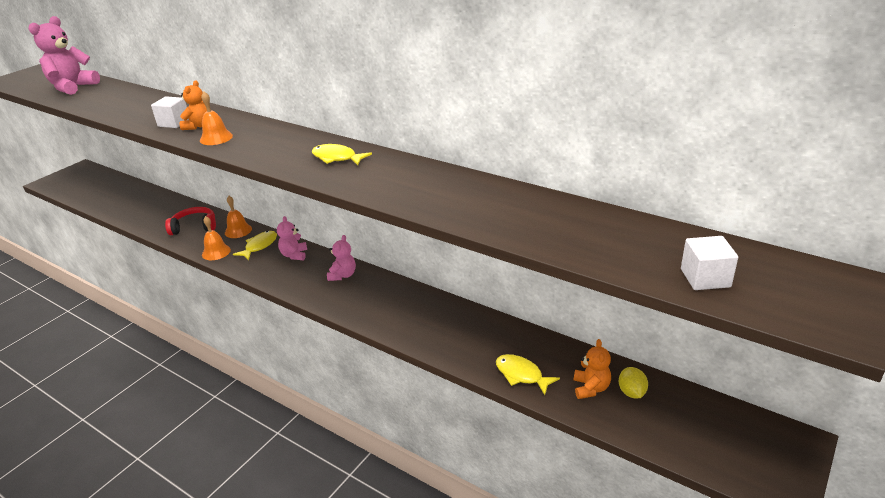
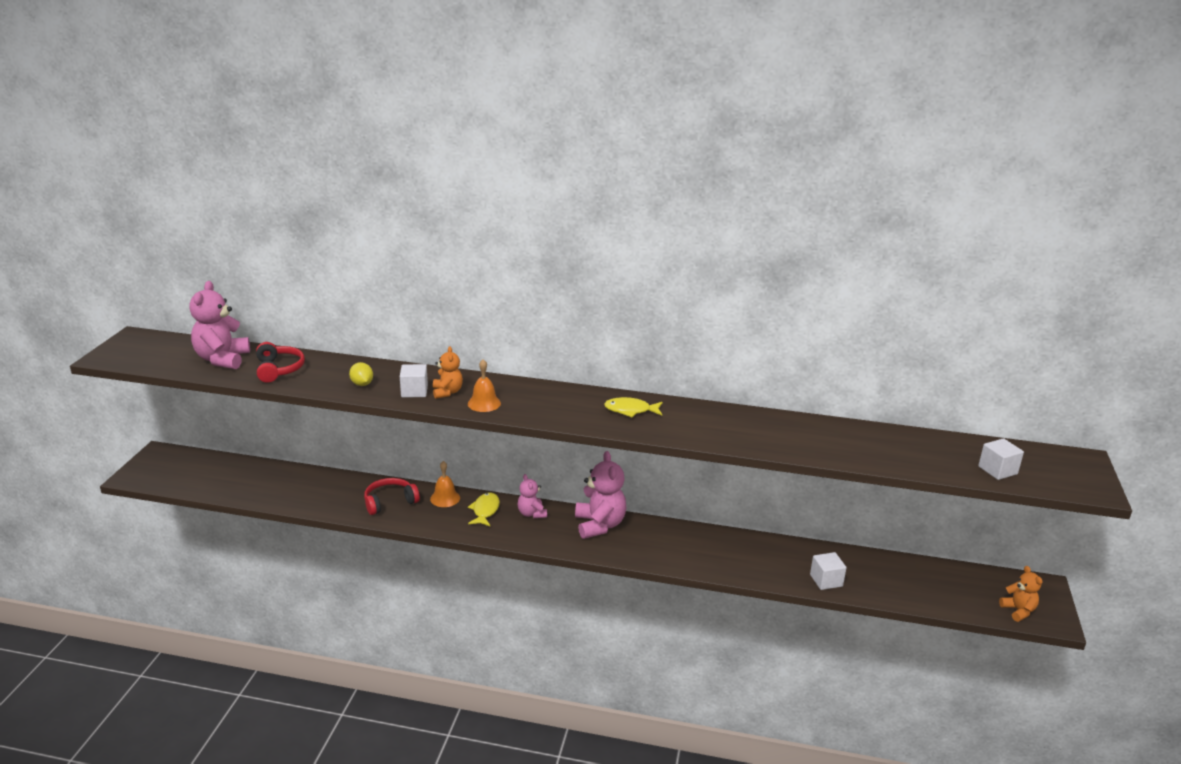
camera: 25 degrees left, 5 degrees down
(99, 97) = (278, 369): none -> red headphones
(216, 252) = (443, 524): orange bell -> none
(343, 275) = (599, 525): pink teddy bear -> pink teddy bear, size x1.76
(521, 375) = (826, 580): yellow fish -> white cube
(591, 388) = (885, 579): orange teddy bear -> orange teddy bear (1018, 611)
(631, 392) = (916, 576): yellow lemon -> yellow lemon (362, 384)

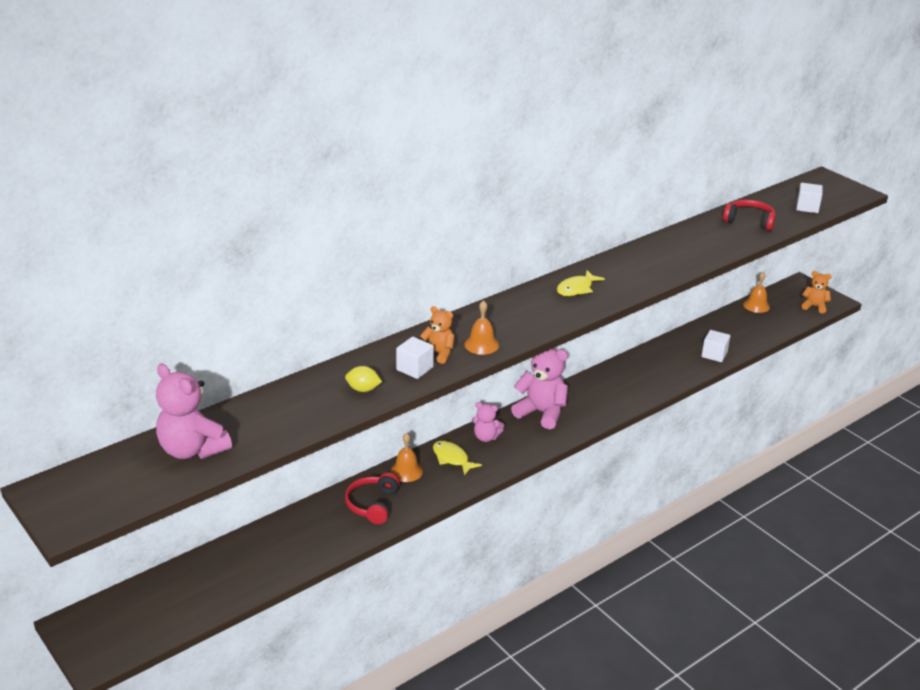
camera: 50 degrees left, 5 degrees up
(278, 369) = (266, 424): red headphones -> red headphones (749, 221)
(952, 573) = (756, 305): none -> orange bell

